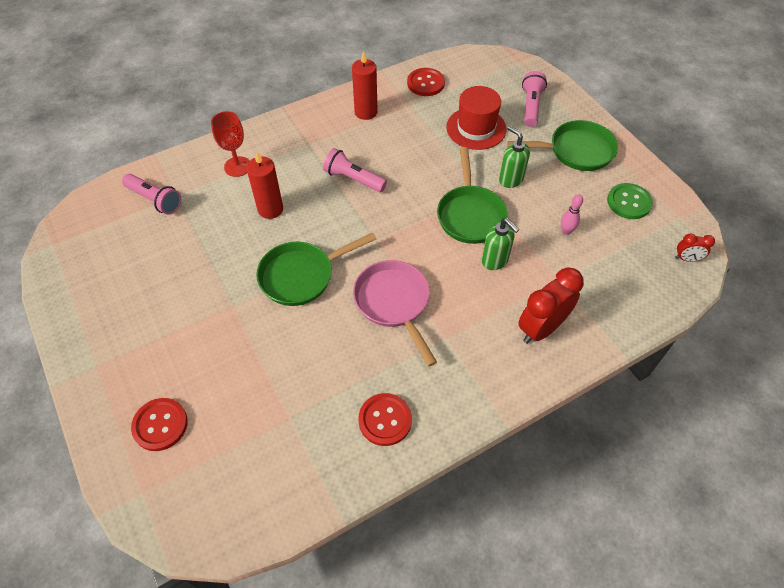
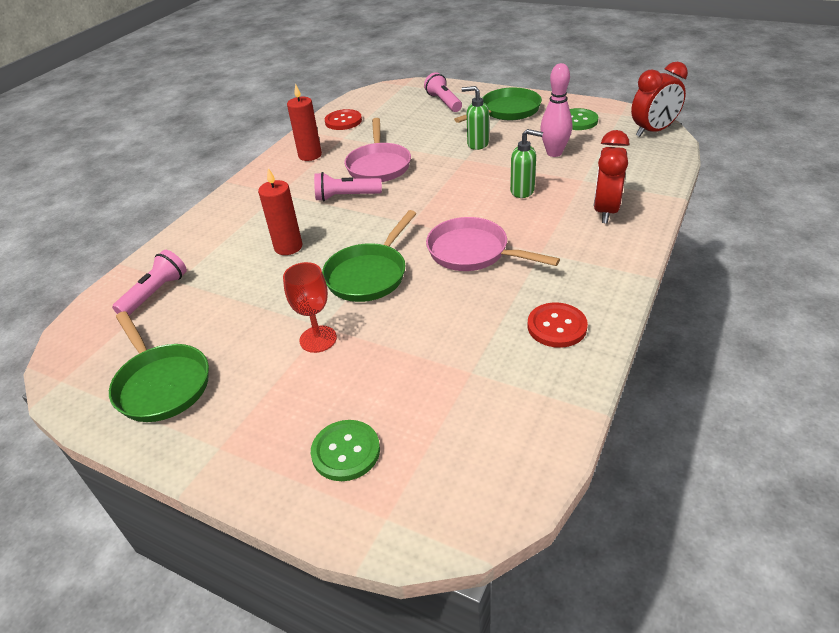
camera: 30 degrees left, 15 degrees down
(155, 200) = (155, 293): pink flashlight -> pink flashlight turned 60 degrees counterclockwise
(160, 425) = (346, 451): red button -> green button
(237, 166) = (222, 234): red goblet -> red goblet (318, 339)
(408, 157) = (378, 165): none -> pink pan
(470, 214) = (470, 175): green pan -> green pan (161, 384)
(476, 128) = (415, 129): red hat -> none
(566, 231) = (554, 153): pink bowling pin -> pink bowling pin, size x1.80
(687, 259) = (653, 131): red clock -> red clock, size x2.03

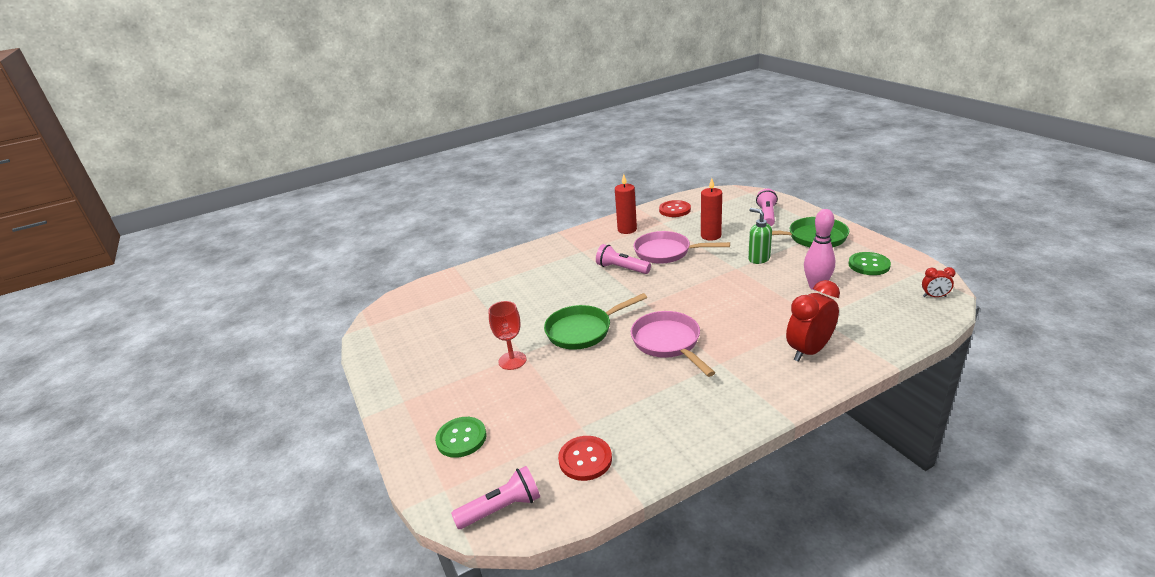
camera: 35 degrees right, 10 degrees down
(155, 293) = (455, 293): pink flashlight -> pink flashlight (502, 508)
(161, 384) = (410, 349): green pan -> none
(288, 247) = (552, 291): red candle -> red candle (711, 236)
(378, 165) = (666, 252): pink pan -> pink pan turned 75 degrees clockwise
(523, 191) = (755, 309): green soap dispenser -> none
(556, 326) = (672, 423): red button -> red button (585, 459)
(653, 131) = (934, 296): red clock -> red clock, size x0.49

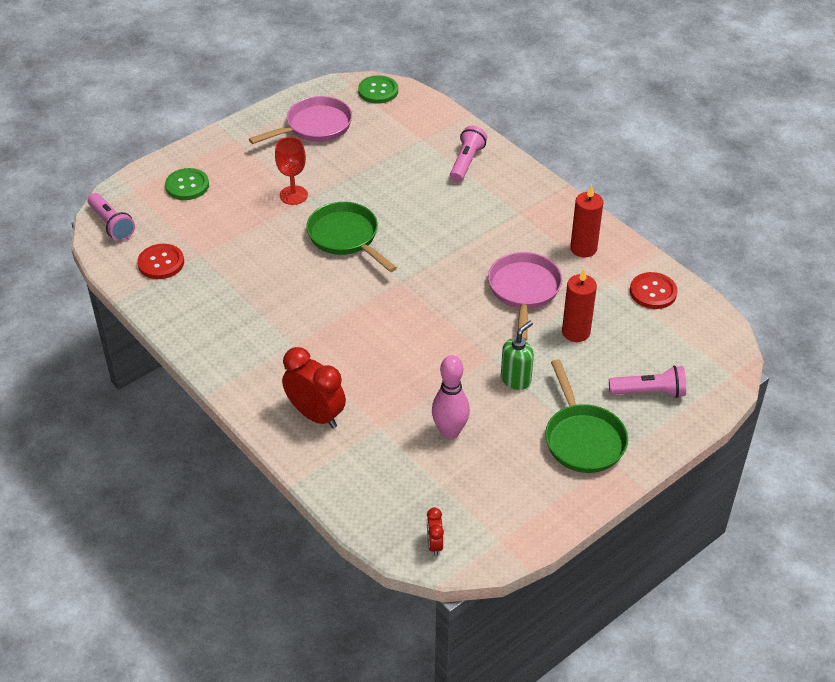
camera: 75 degrees right, 15 degrees up
(621, 268) = (478, 253): pink flashlight -> pink flashlight (466, 162)
(668, 343) = (326, 304): pink pan -> pink pan (314, 127)
(869, 265) = (510, 490): green button -> green button (378, 91)

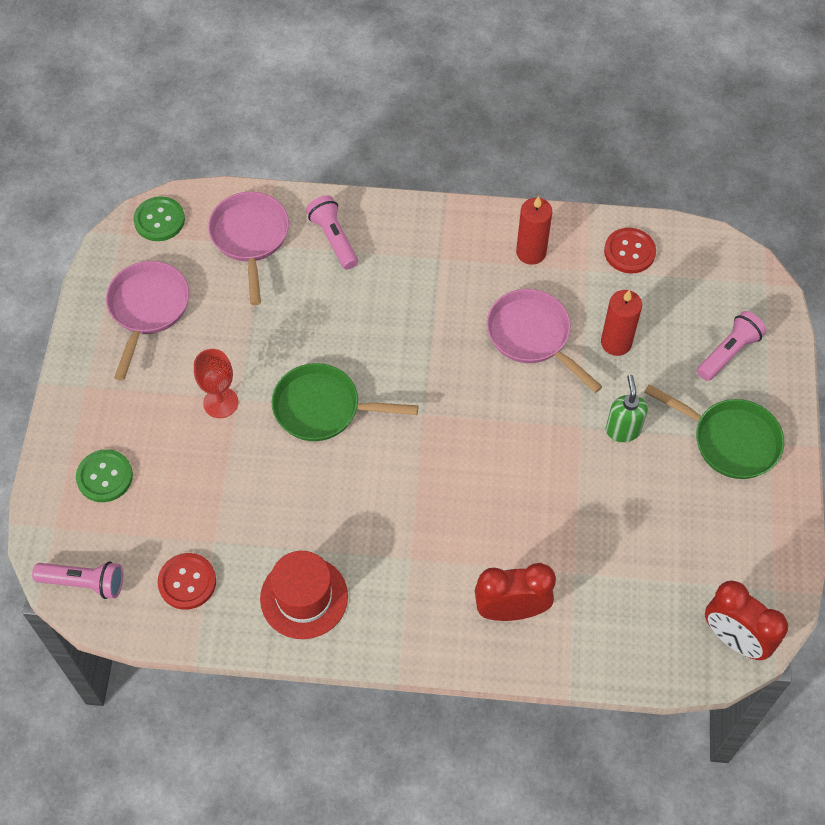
camera: 45 degrees left, 15 degrees up
(210, 317) = (304, 597): none -> red hat
(417, 131) = (250, 238): none -> pink pan
(434, 544) = (734, 639): red clock -> red clock, size x2.03
(450, 432) = (630, 526): pink bowling pin -> none

